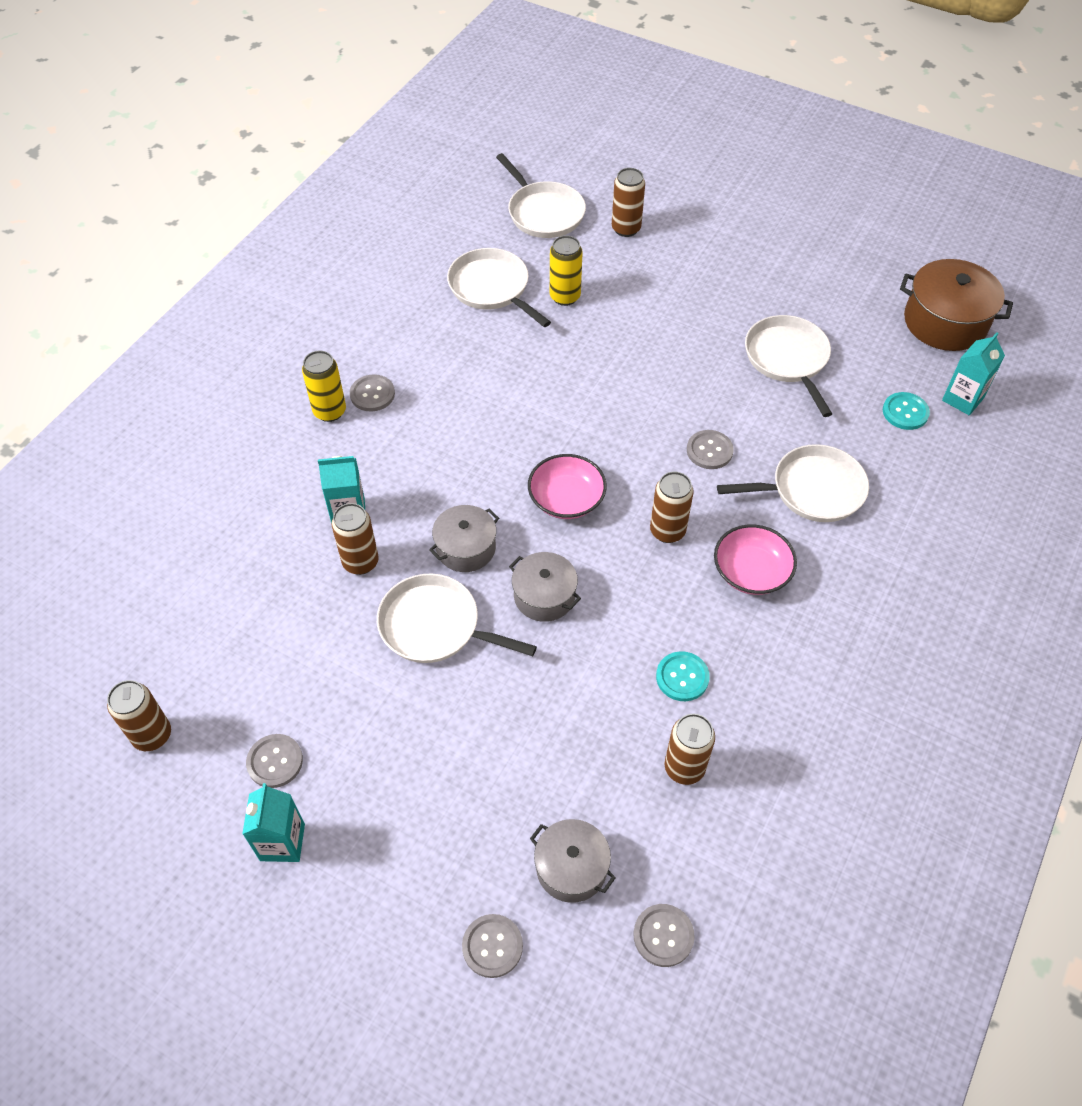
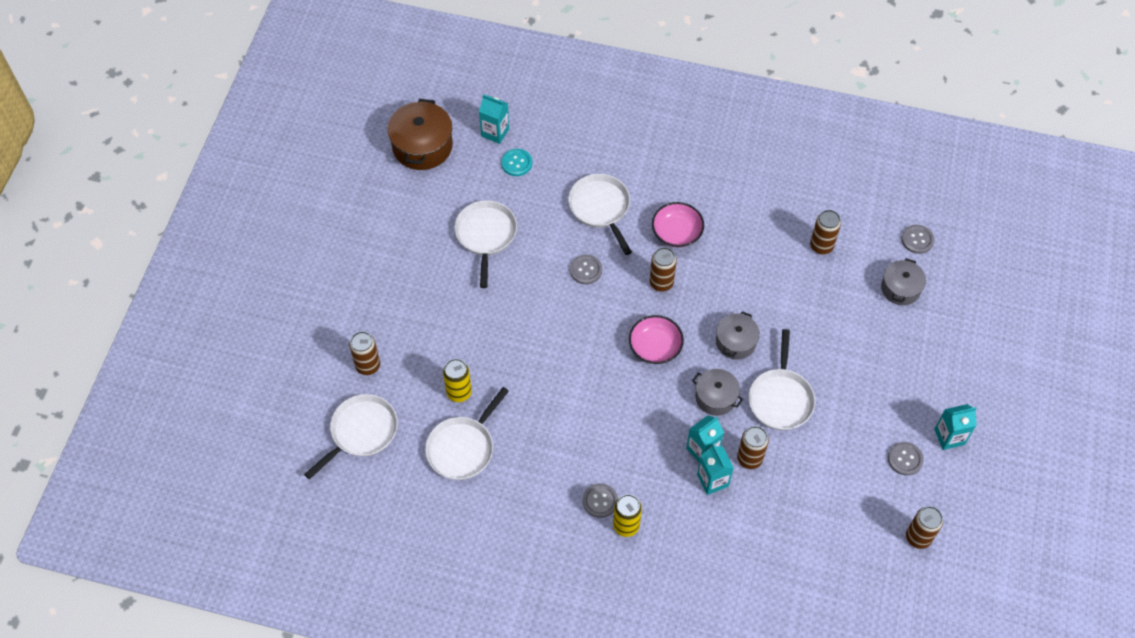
camera: 105 degrees left, 5 degrees up
(395, 513) = (702, 450): none -> turquoise carton
(492, 946) = (957, 315): grey button -> none
(682, 677) = (764, 257): turquoise button -> none
(787, 359) = (486, 235): white pan -> white pan turned 120 degrees clockwise

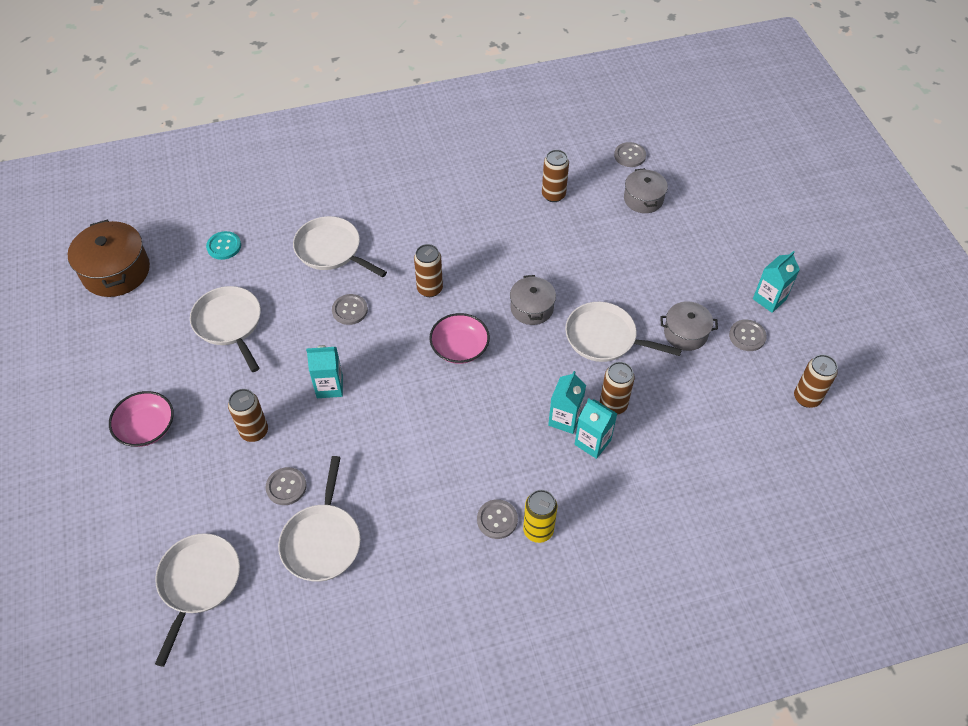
camera: 30 degrees left, 5 degrees down
(368, 366) = (169, 509): brown can -> brown can (254, 431)
(459, 392) = (286, 487): yellow can -> grey button
(495, 132) = (186, 229): turquoise carton -> turquoise carton (329, 386)
(677, 232) = (417, 240): pink bowl -> pink bowl (146, 427)
(715, 397) = (545, 365): grey pot -> grey pot (685, 333)
(780, 398) = (605, 337): white pan -> white pan turned 135 degrees clockwise

